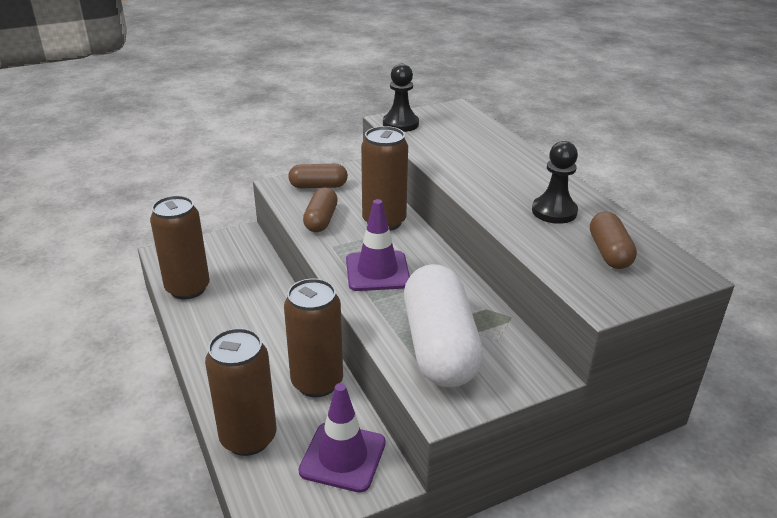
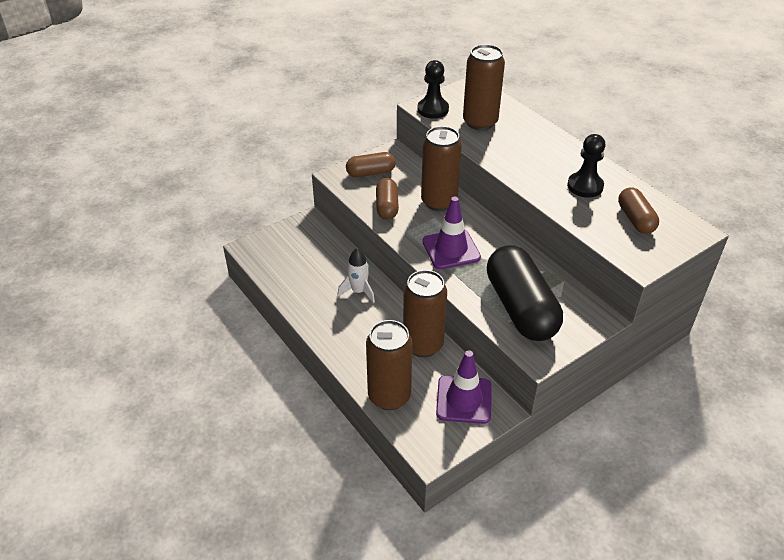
camera: 10 degrees left, 10 degrees up
(188, 288) = (285, 278): brown can -> brown can (480, 122)
(265, 313) = (358, 291): none -> white rocket
(439, 346) = (520, 308): white capsule -> black capsule

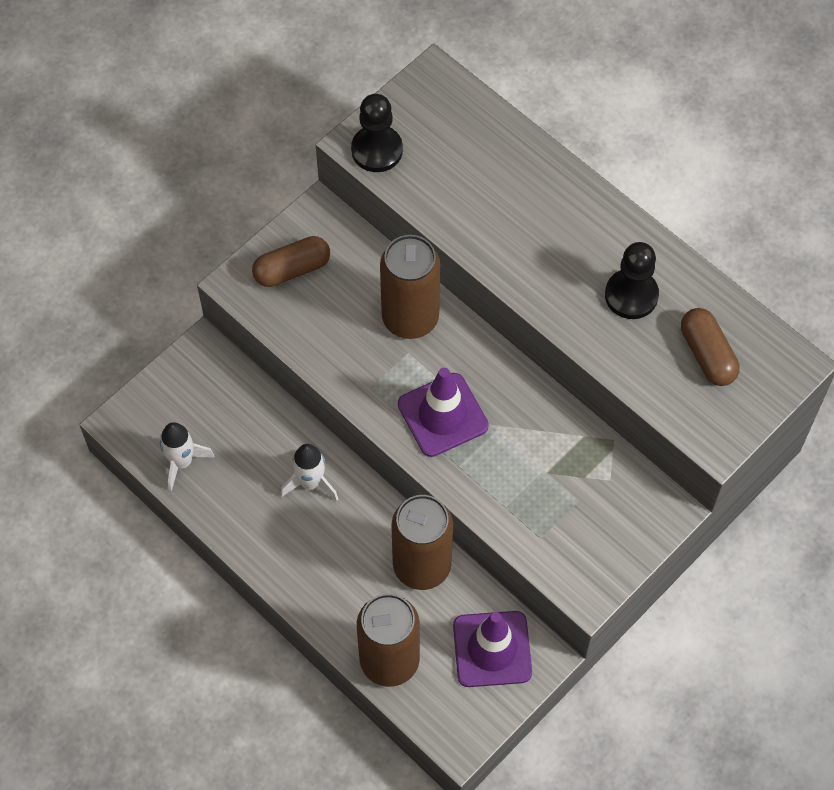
camera: 10 degrees left, 20 degrees up
(279, 271) = (182, 462): none -> white rocket
(387, 207) = (331, 341): brown capsule -> none
(480, 122) = (457, 171): brown can -> none
(520, 308) = (555, 511): black capsule -> none

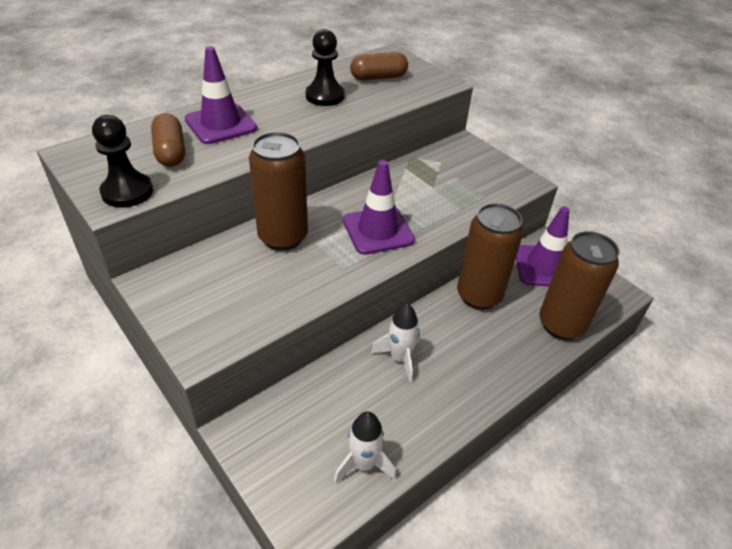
camera: 85 degrees left, 20 degrees down
(292, 269) = (202, 307): brown capsule -> brown capsule (170, 152)
(528, 196) = (221, 124): none -> purple traffic cone

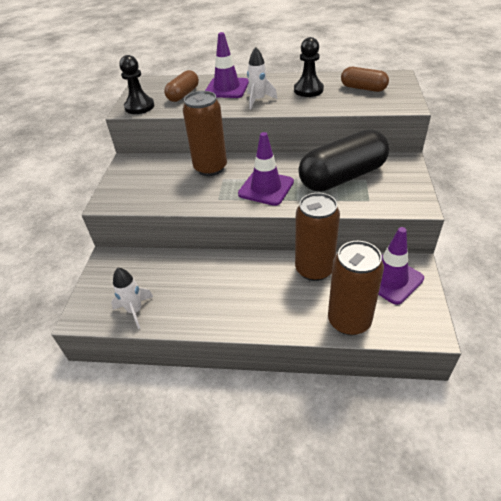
camera: 50 degrees right, 0 degrees up
(399, 358) = (219, 274): white rocket -> white rocket (258, 100)
(434, 184) = (342, 177): none -> black capsule

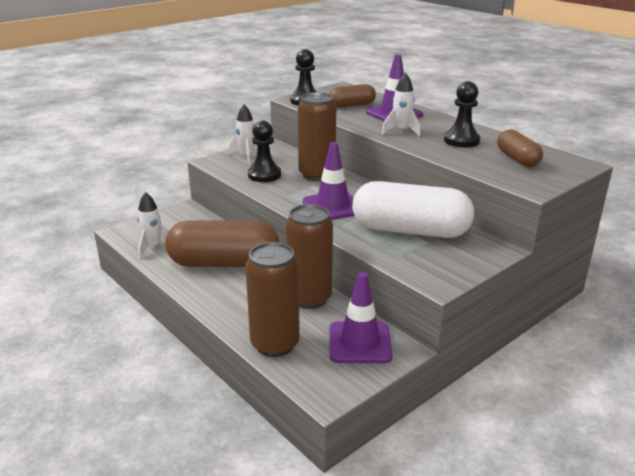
camera: 40 degrees right, 15 degrees down
(128, 181) = (246, 156): none -> white rocket
(172, 190) = (264, 175): none -> black pawn
(214, 284) = (224, 263): none -> brown capsule
(342, 177) = (410, 231): black capsule -> white capsule

